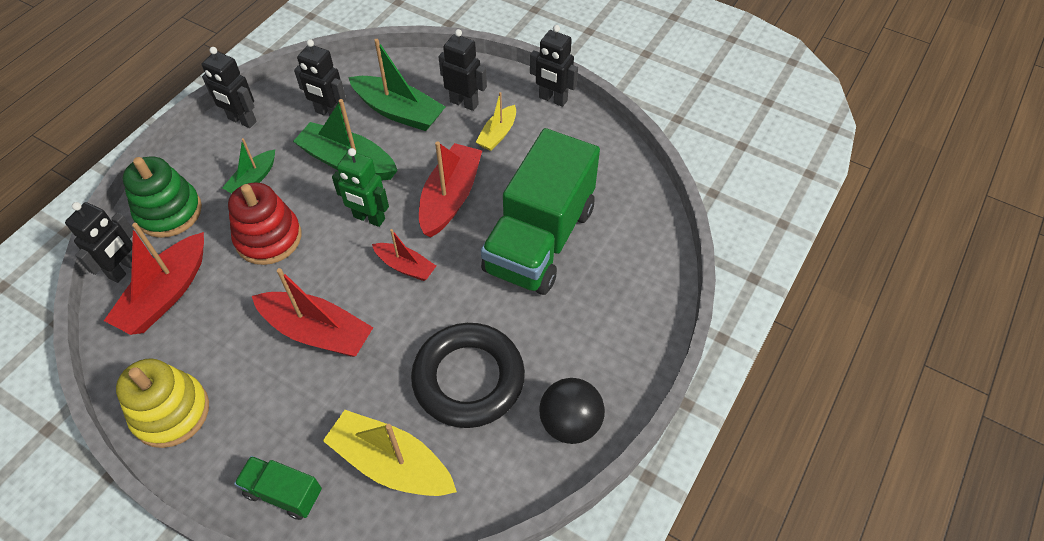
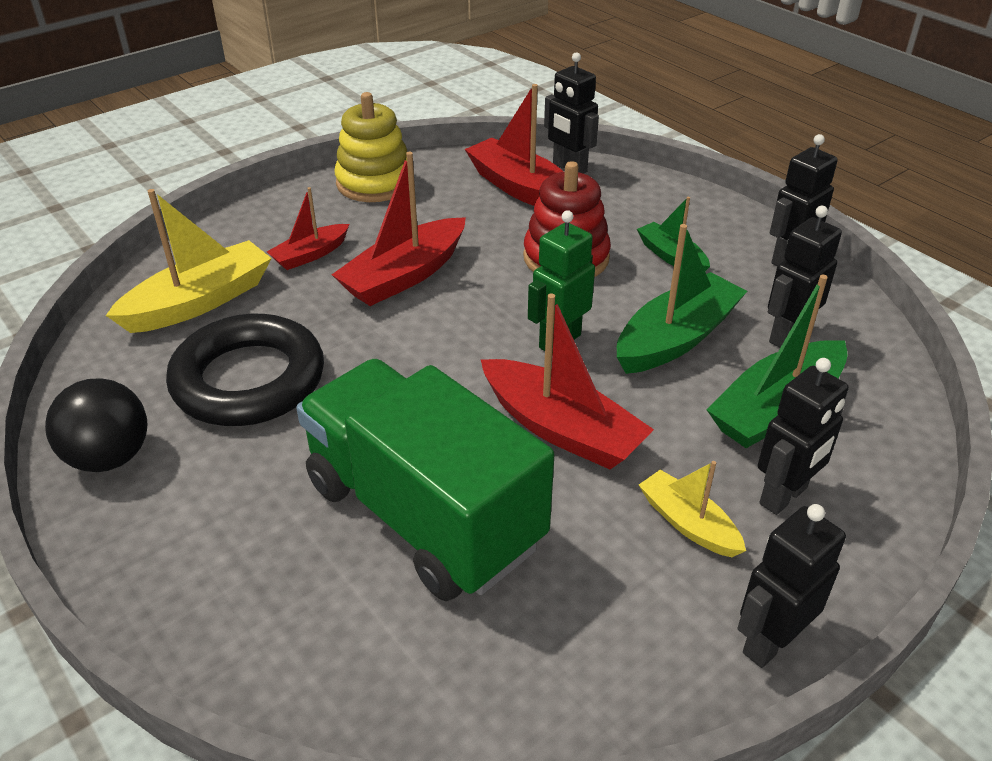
camera: 110 degrees right, 15 degrees down
(169, 212) = (640, 197): green stacking toy -> none
(283, 493) = (234, 233): green truck -> none
(405, 266) = (457, 359): red boat -> red boat (310, 255)

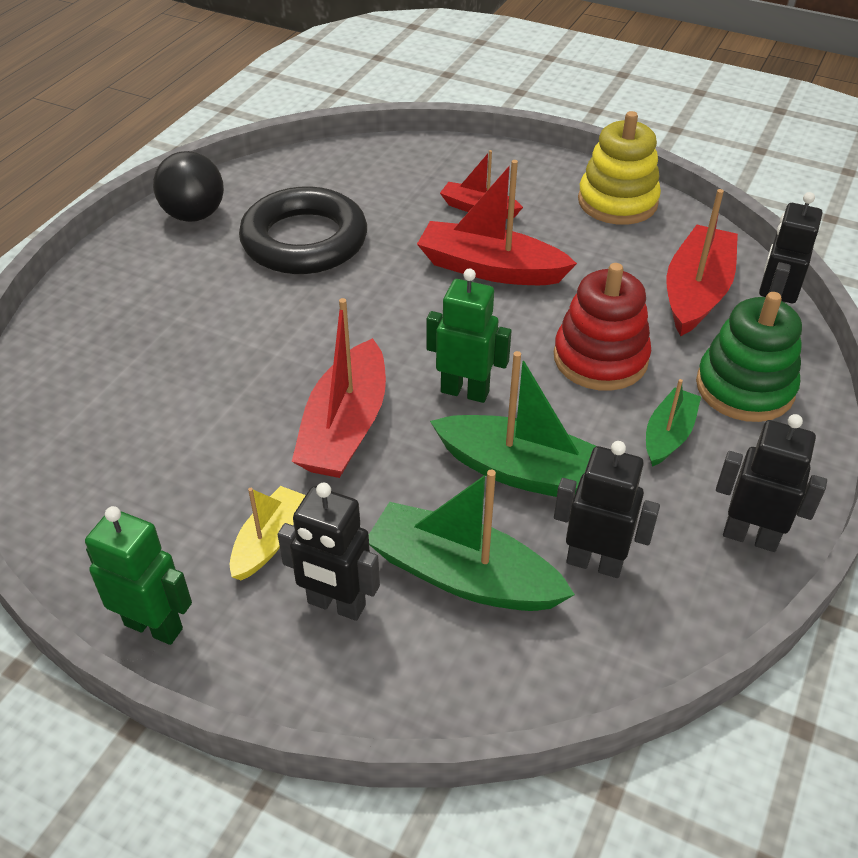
camera: 65 degrees right, 5 degrees up
(199, 302) = (377, 182): yellow boat -> none
(423, 514) = (208, 379): green truck -> none
(641, 207) = (744, 388): none -> green stacking toy
(769, 642) = (154, 626): black robot -> green robot

